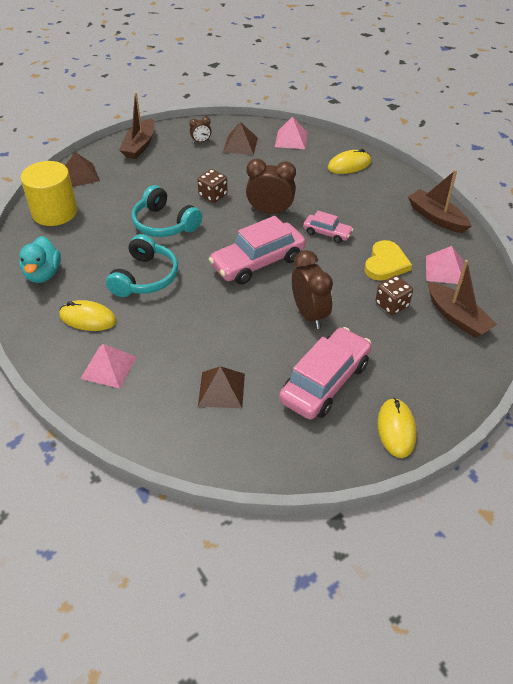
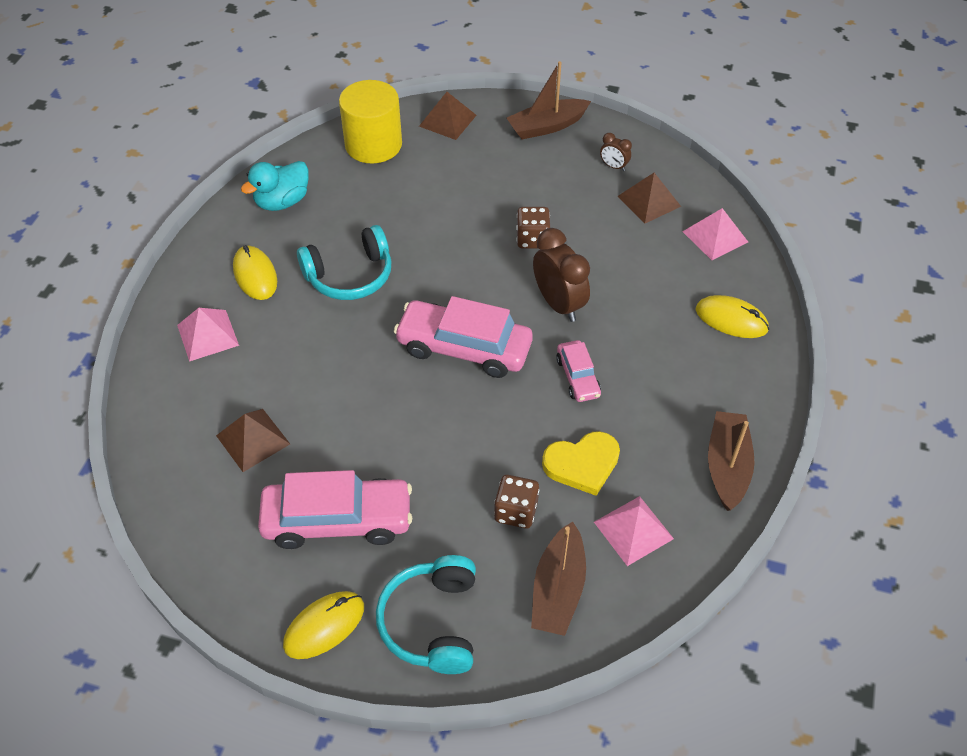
camera: 50 degrees right, 5 degrees up
(164, 223) = (444, 234): turquoise headphones -> turquoise headphones (432, 622)
(309, 314) = (426, 444): brown clock -> none

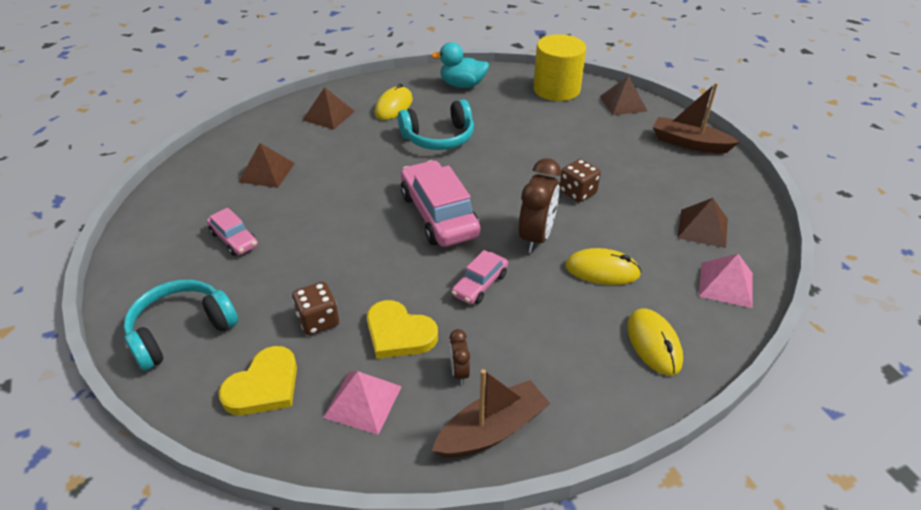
camera: 50 degrees right, 10 degrees down
(207, 335) = (328, 115): pink pyramid -> brown pyramid
(324, 626) = (141, 280): yellow mouse -> yellow mouse (602, 270)
(338, 520) = (234, 239): pink car -> pink car, size x0.52
(350, 275) = (439, 137): turquoise headphones -> turquoise headphones turned 45 degrees counterclockwise
(558, 590) = (264, 386): brown boat -> yellow heart
(613, 166) = (706, 192): brown clock -> brown clock (459, 372)

